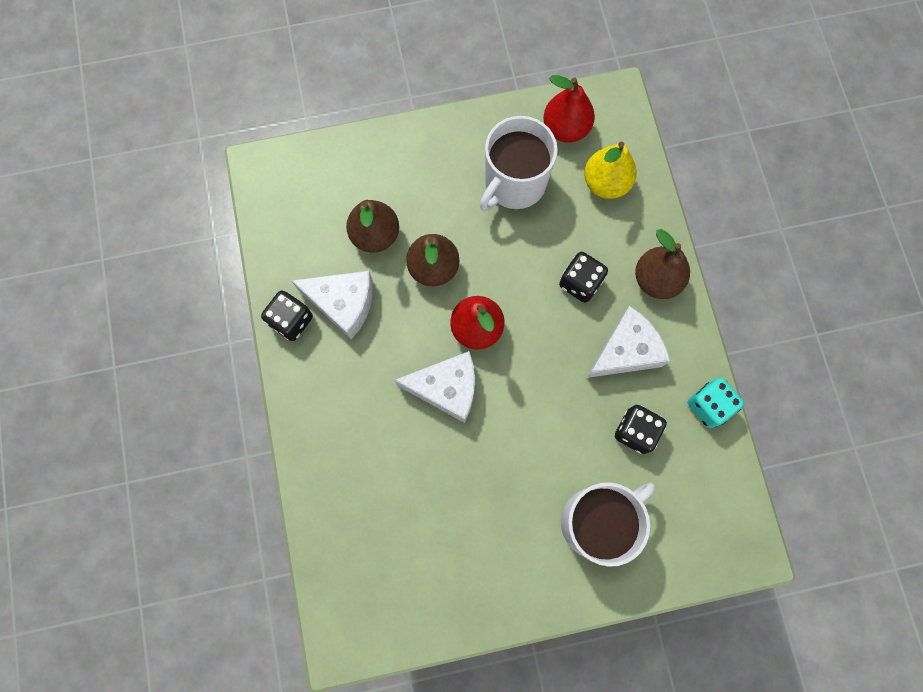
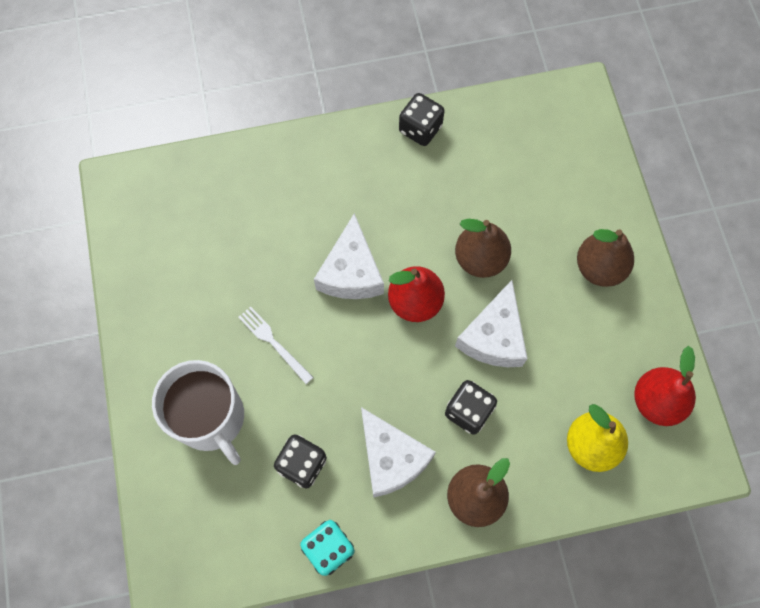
camera: 90 degrees right, 5 degrees down
(343, 303) = (439, 174): white cheese -> white cheese (494, 337)
(375, 235) = (513, 202): brown pear -> brown pear (599, 267)
(514, 183) = (583, 342): white mug -> none
(519, 462) = (274, 343): none -> white fork

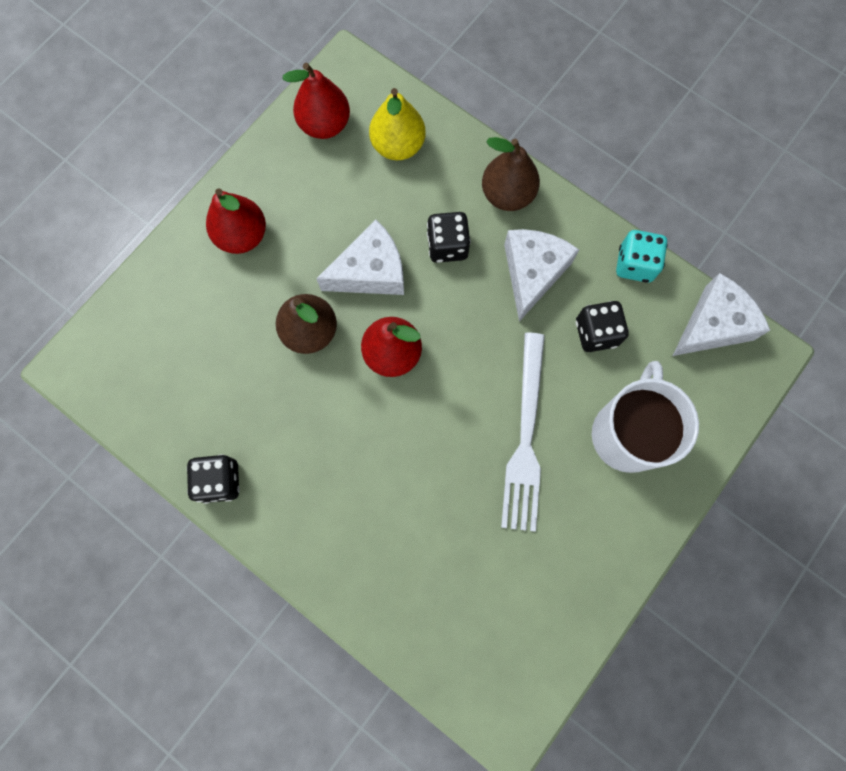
camera: 130 degrees left, 5 degrees up
(274, 343) = (525, 437): white fork -> white fork, size x1.87
(351, 272) = (410, 426): white cheese -> white cheese (713, 325)
(599, 267) = (242, 236): brown pear -> red pear

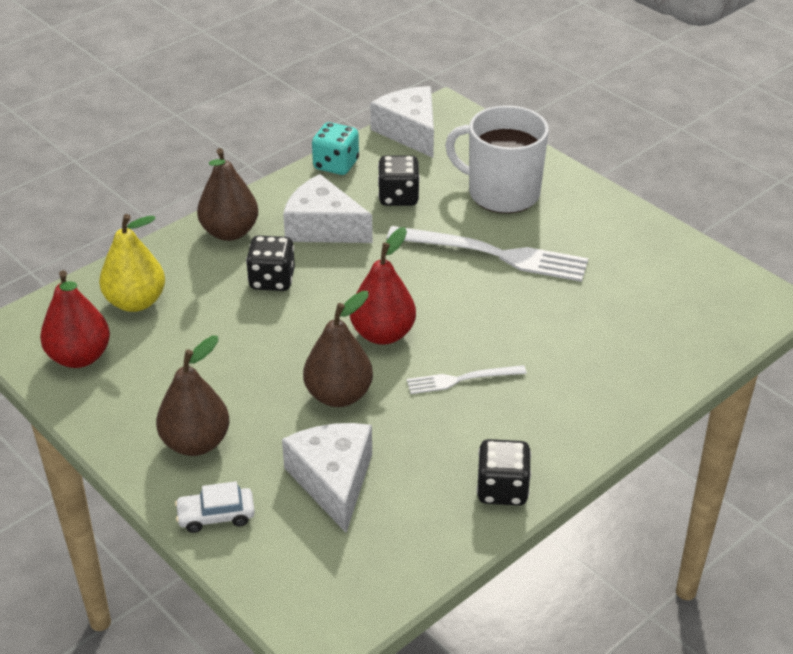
camera: 80 degrees left, 35 degrees down
(170, 269) = (216, 516): none -> white car
(242, 236) = (196, 442): red pear -> brown pear
(345, 430) = (461, 379): none -> white fork
(370, 271) = (281, 340): white cheese -> white cheese (333, 481)

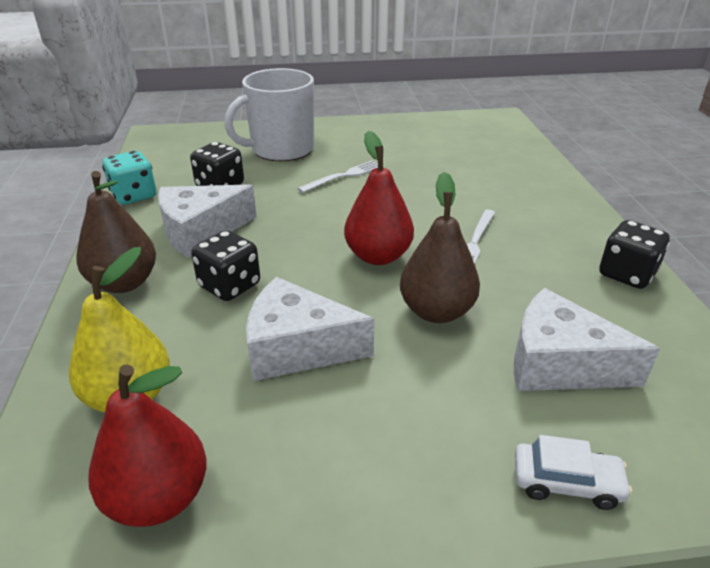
camera: 55 degrees left, 5 degrees down
(196, 442) = (424, 447): brown pear -> none
(216, 516) = (566, 482): white car -> white car turned 105 degrees counterclockwise
(409, 131) = (154, 154): white cheese -> white cheese (297, 348)
(494, 254) = (343, 176): white fork -> white fork, size x0.54

